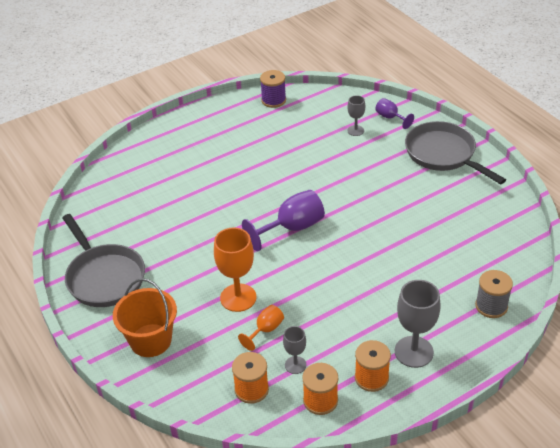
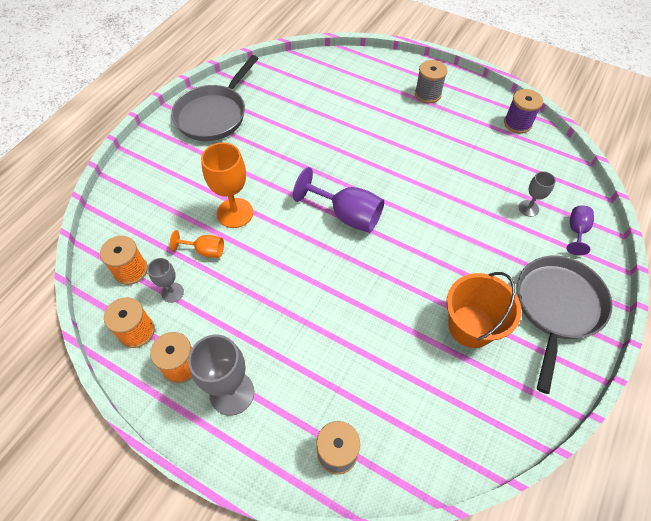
camera: 60 degrees right, 15 degrees up
(150, 340) = (158, 175): orange bucket -> orange bucket (471, 326)
(201, 133) = (427, 94): none -> grey spool

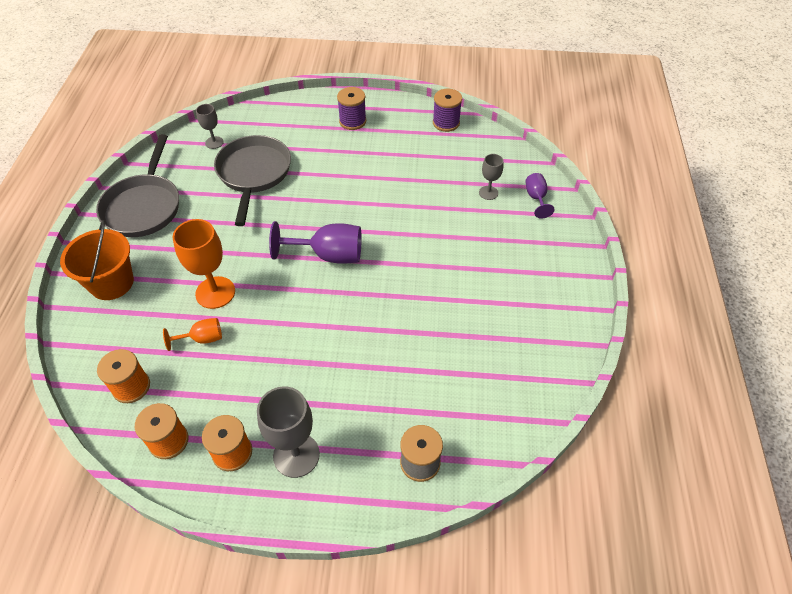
camera: 25 degrees left, 5 degrees down
(172, 292) = (188, 390): grey goblet -> grey goblet (214, 142)
(427, 94) = (352, 121): grey spool -> purple spool
(471, 326) = (485, 309): orange bucket -> orange bucket (111, 283)
(557, 307) = (548, 266): grey pan -> grey pan (254, 174)

